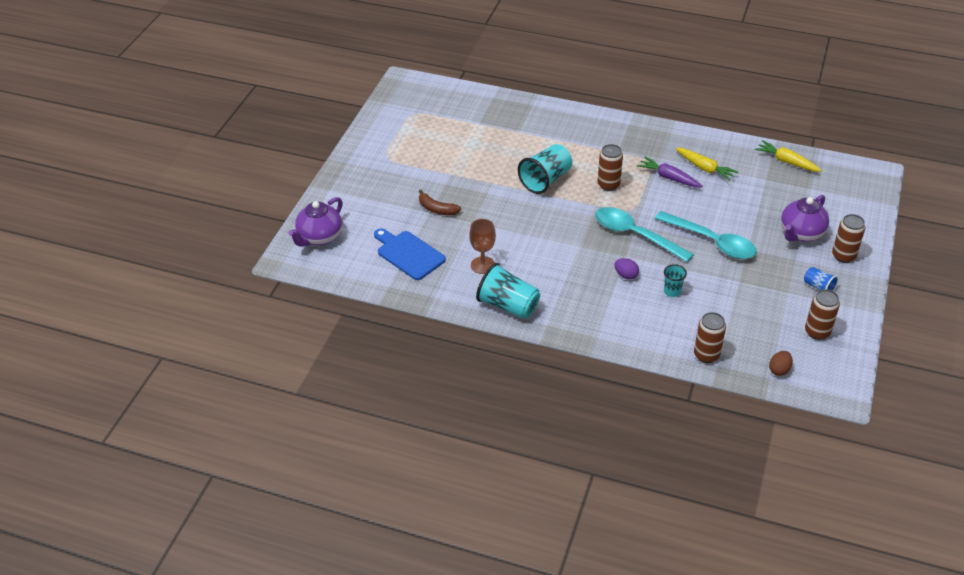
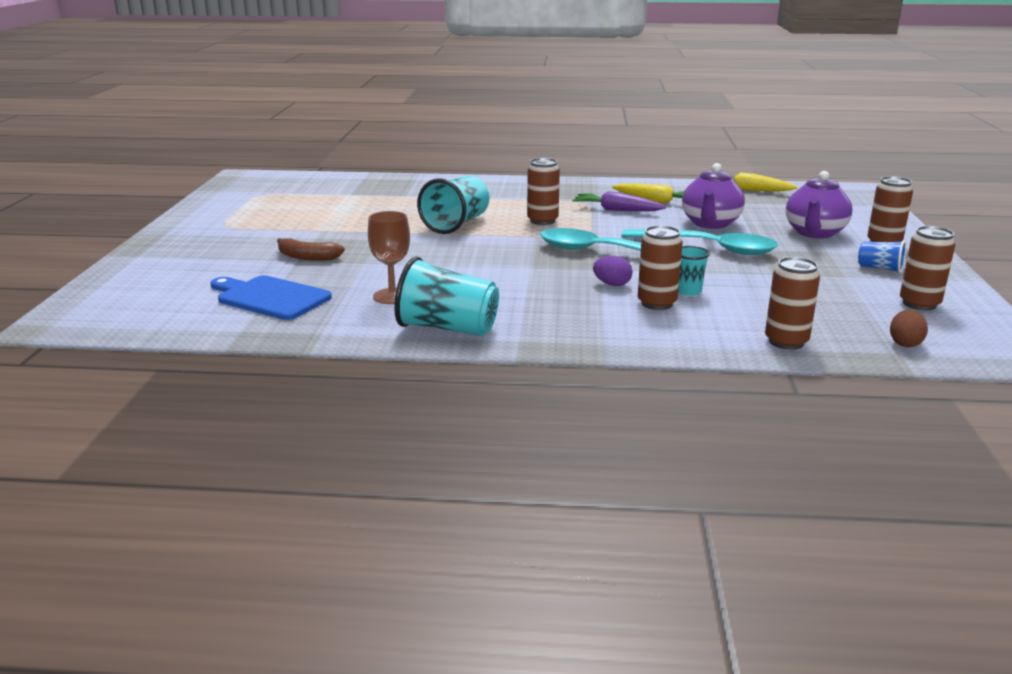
camera: 15 degrees left, 20 degrees down
(319, 237) = (118, 296): purple teapot -> purple teapot (710, 224)
(645, 301) = (656, 303): none -> brown can

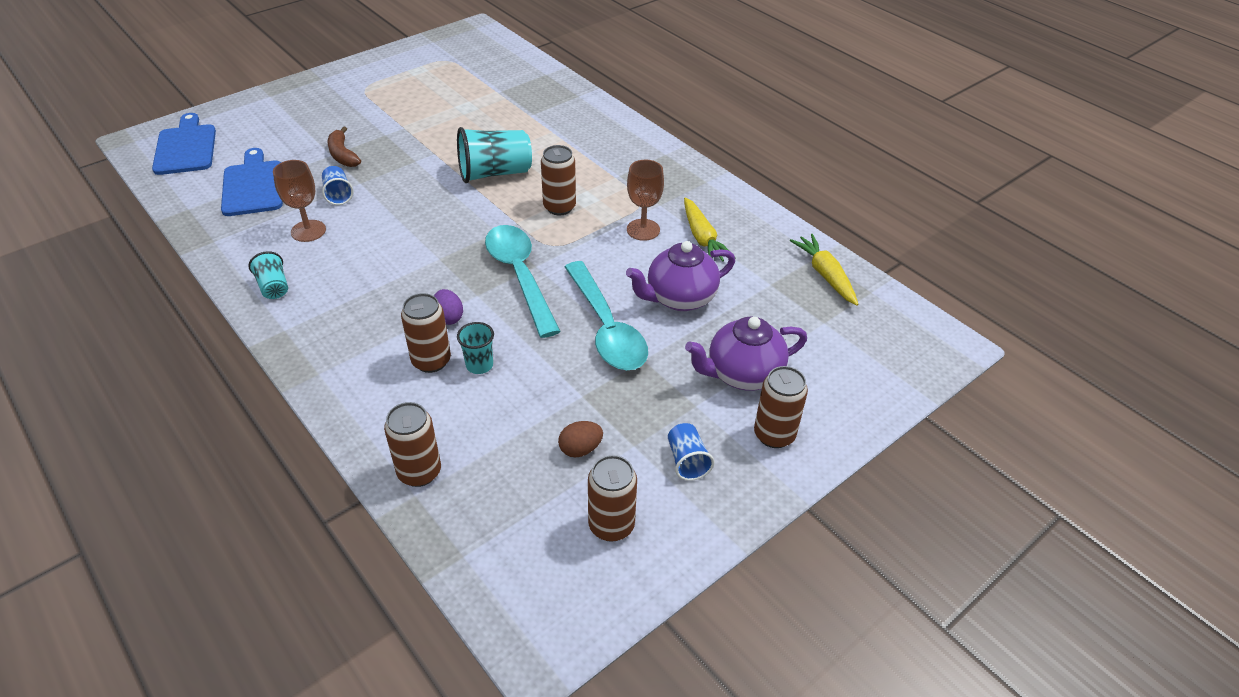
camera: 45 degrees right, 20 degrees up
(129, 307) = (185, 147): none -> blue cutting board
(363, 273) = (338, 194): none -> blue cup
(447, 328) = (273, 287): turquoise cup -> turquoise cup, size x0.53
(617, 210) = (643, 230): purple carrot -> brown goblet
(905, 343) = (491, 551): brown egg -> brown egg (580, 449)

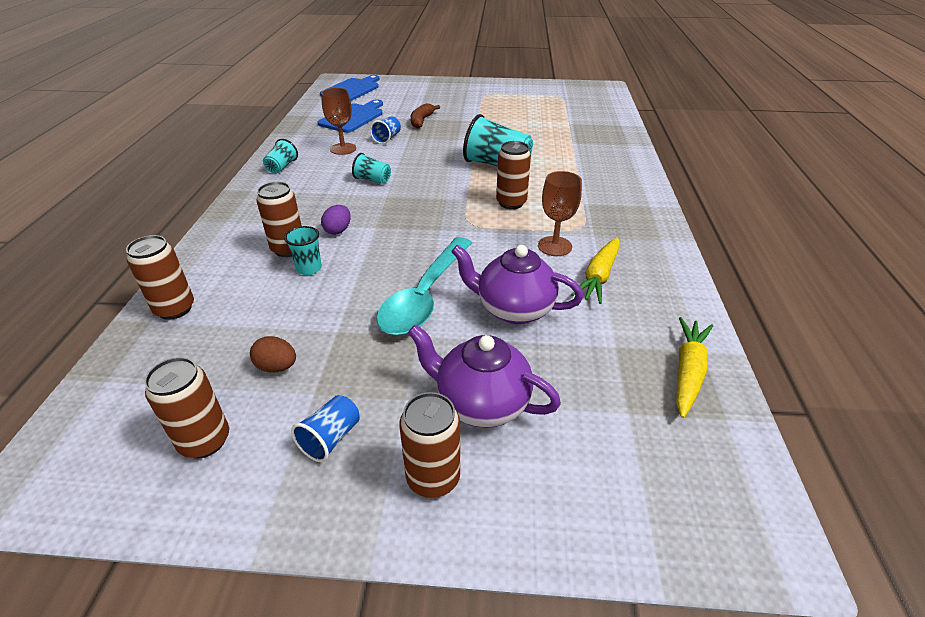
camera: 45 degrees right, 5 degrees down
(399, 250) = (373, 180): none -> turquoise cup
(520, 276) = (419, 230): turquoise spoon -> none

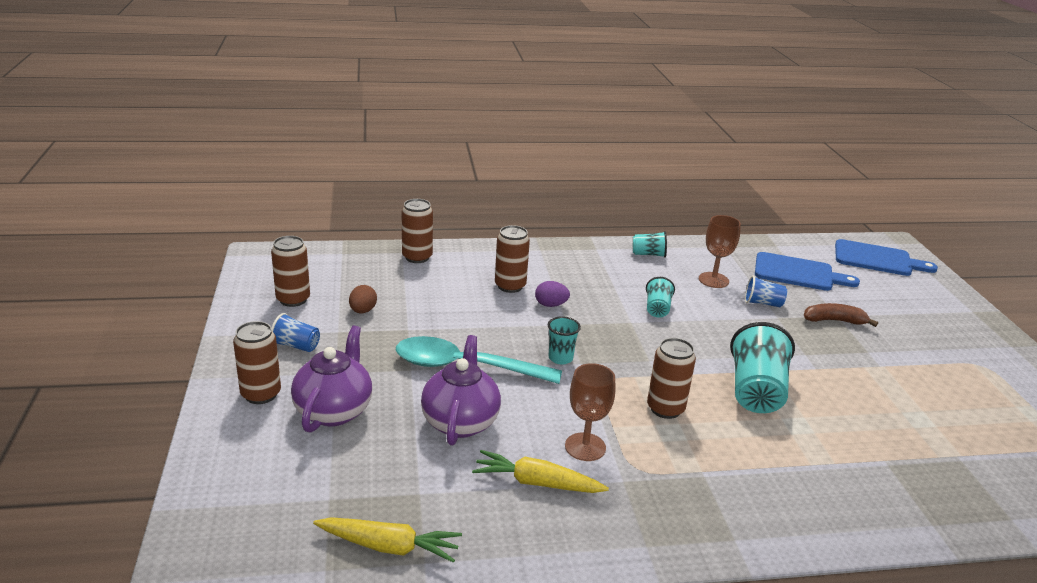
camera: 75 degrees right, 10 degrees down
(309, 268) = (485, 301): turquoise cup -> turquoise cup (560, 358)

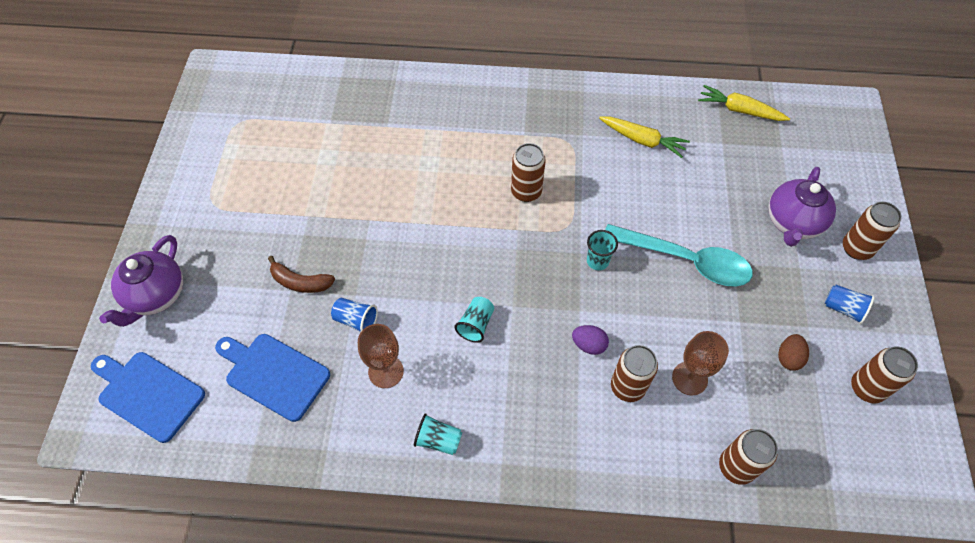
camera: 165 degrees left, 30 degrees up
(460, 422) = (692, 199): purple teapot -> purple teapot (156, 296)
(585, 447) = (601, 164): brown goblet -> brown goblet (689, 378)
(756, 391) = (441, 200): turquoise cup -> none

